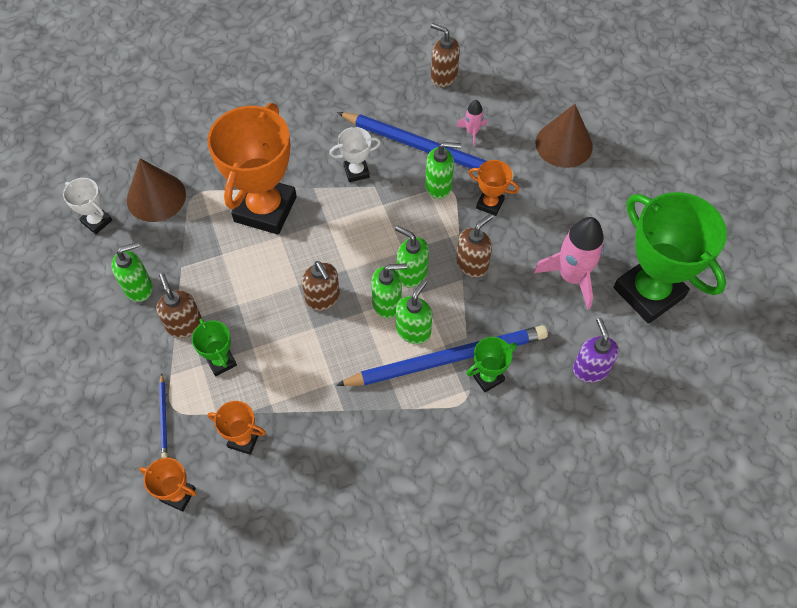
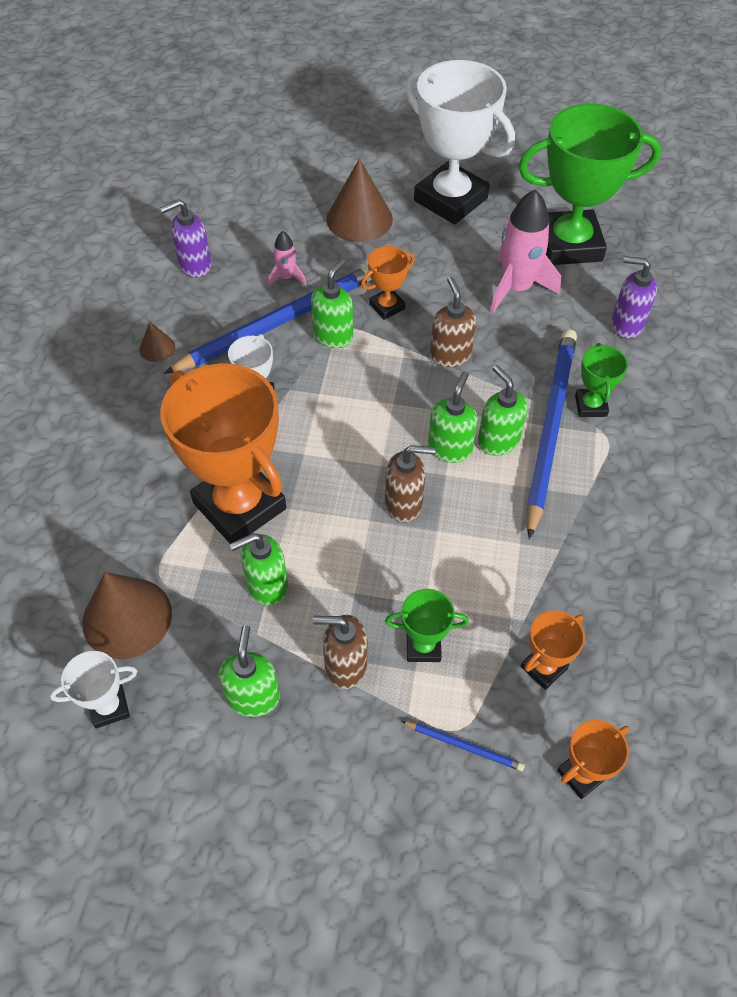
camera: 60 degrees left, 5 degrees down
(359, 98) = (157, 348): none -> brown cone
(411, 274) = (427, 410): green soap dispenser -> green soap dispenser (267, 586)
(443, 77) = (194, 265): brown soap dispenser -> purple soap dispenser
(632, 190) = (450, 200): none -> white trophy

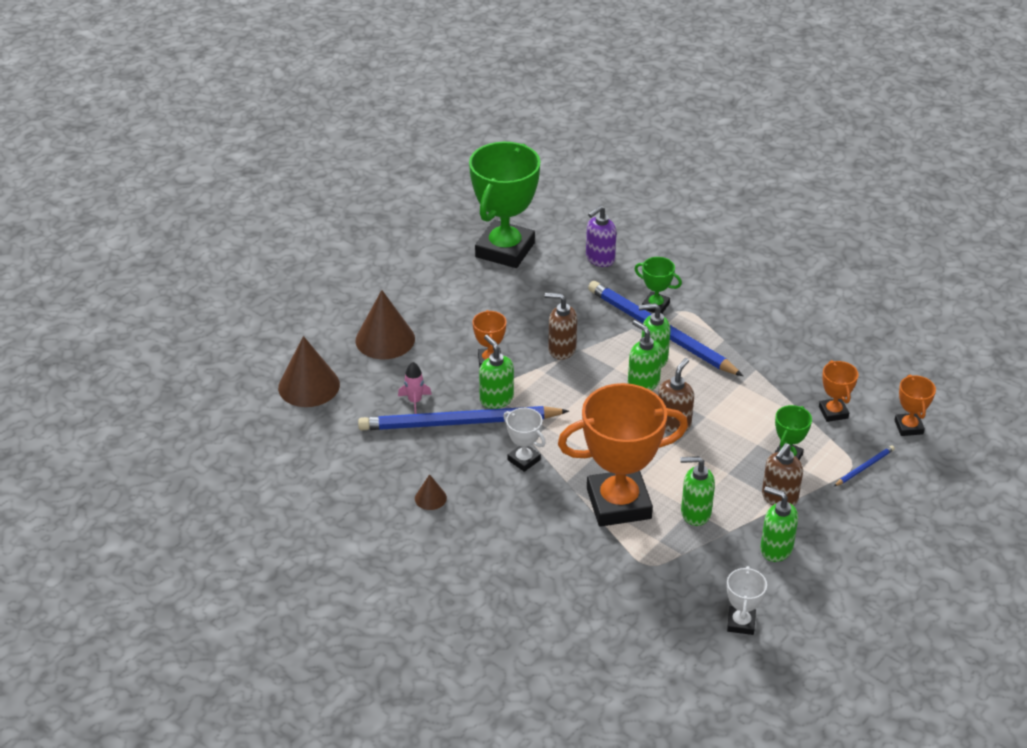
camera: 60 degrees left, 15 degrees down
(127, 617) = (674, 592): brown cone -> brown cone (309, 386)
(194, 265) = (356, 447): purple soap dispenser -> none
(267, 586) = (695, 513): green soap dispenser -> green soap dispenser turned 90 degrees clockwise
(278, 322) = (459, 423): blue pencil -> blue pencil turned 90 degrees counterclockwise
(450, 200) = (407, 285): white trophy -> none
(516, 288) = (525, 292): pink rocket -> none

